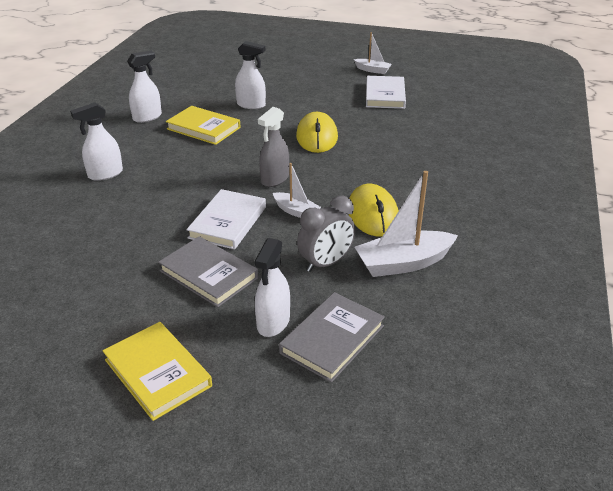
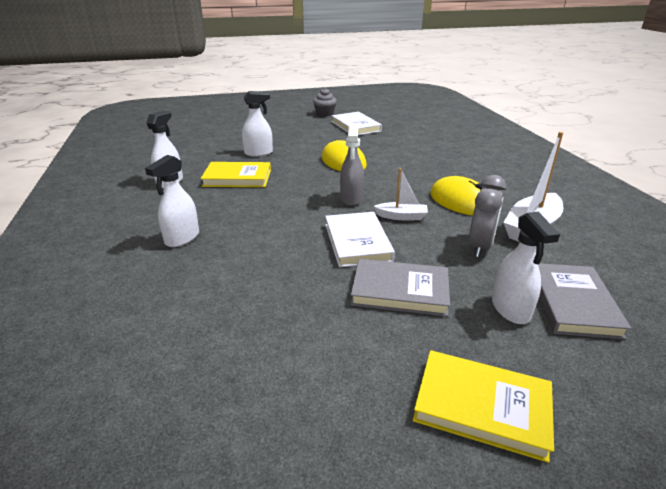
camera: 30 degrees left, 5 degrees down
(372, 70) = (324, 114): white boat -> grey cupcake

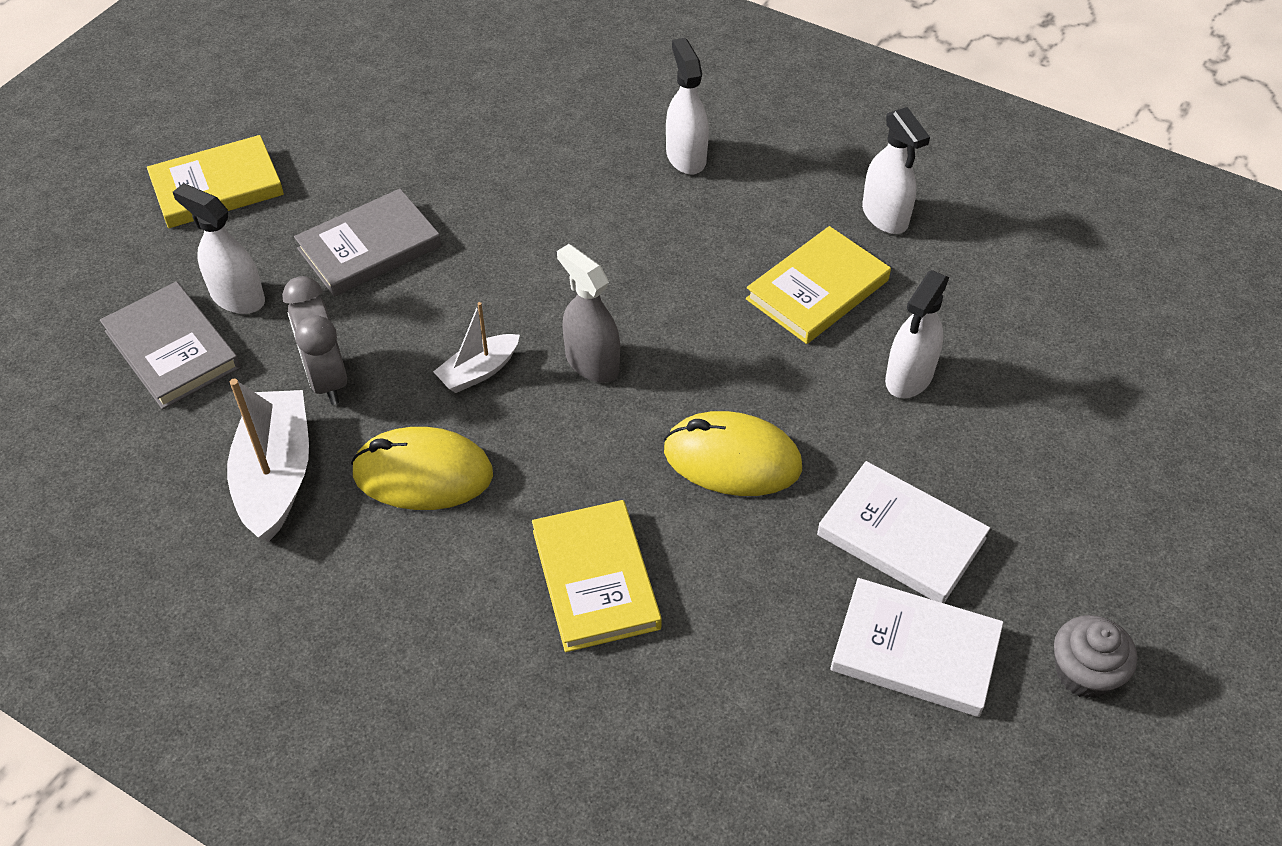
camera: 135 degrees right, 20 degrees up
(357, 242) = (485, 283): white book -> white book (901, 537)
(424, 161) = (595, 579): none -> yellow book

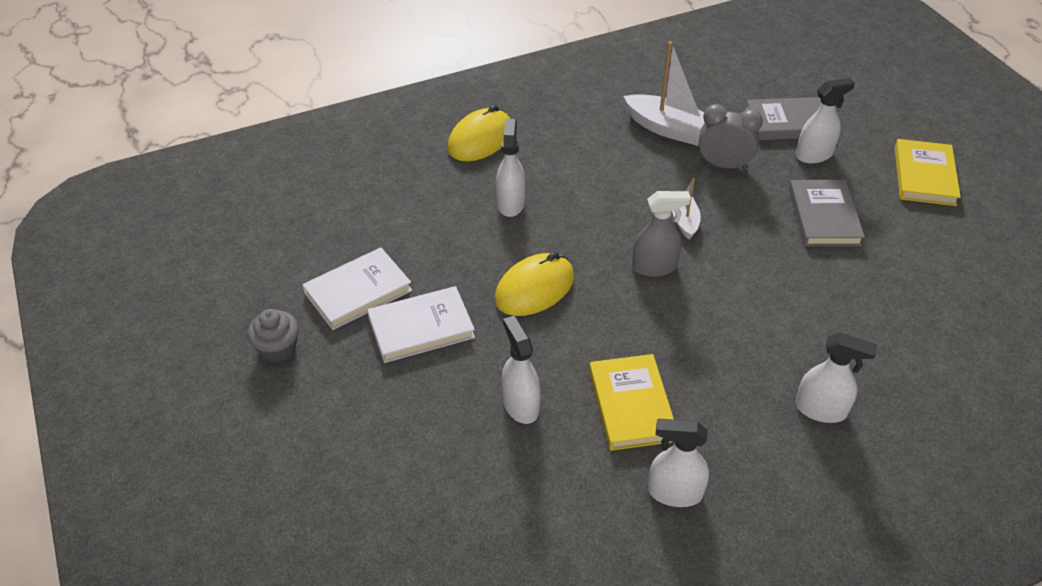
camera: 125 degrees right, 5 degrees down
(423, 474) = (628, 174): yellow mouse -> yellow mouse (480, 139)
(595, 579) = (510, 203): yellow book -> white spray bottle

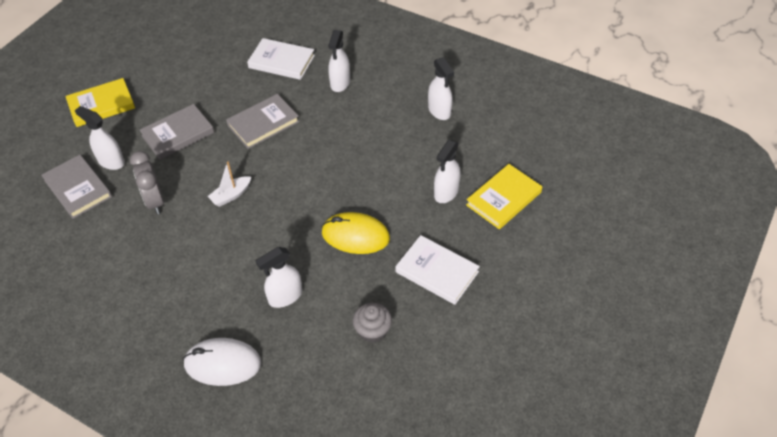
camera: 125 degrees left, 5 degrees up
(278, 348) = (522, 335): grey cupcake -> grey cupcake (372, 331)
(358, 292) = (440, 327): white book -> white book (281, 61)
(480, 139) = (222, 364): yellow mouse -> white mouse
(631, 405) = (403, 149): yellow book -> yellow book (503, 198)
(654, 267) = (288, 189): grey spray bottle -> none
(669, 129) = (129, 250): white boat -> none
(789, 294) = (263, 123): none -> grey book
(821, 410) = (340, 83): white spray bottle -> white spray bottle turned 150 degrees counterclockwise

